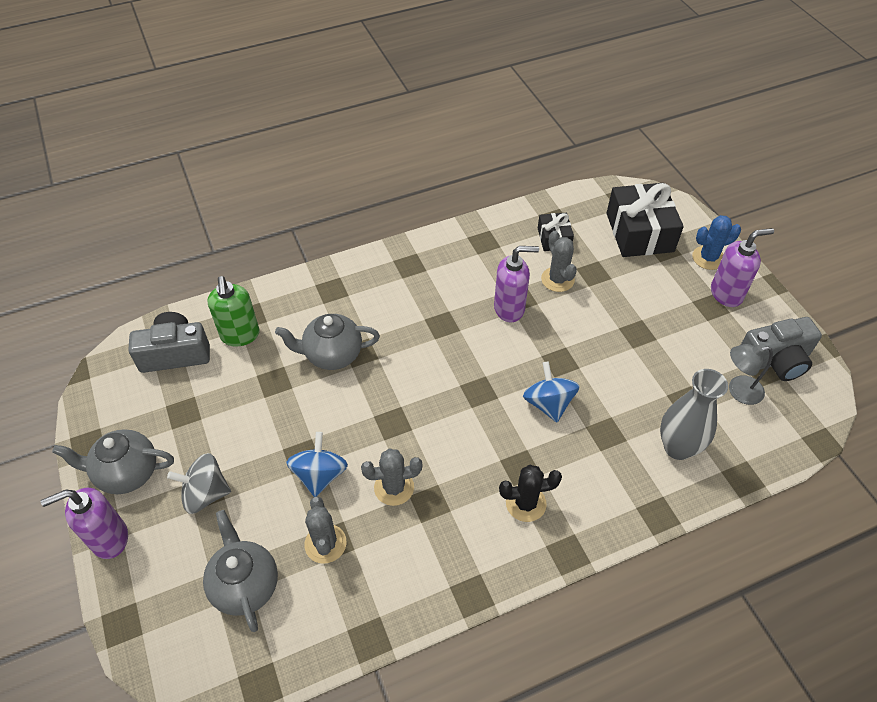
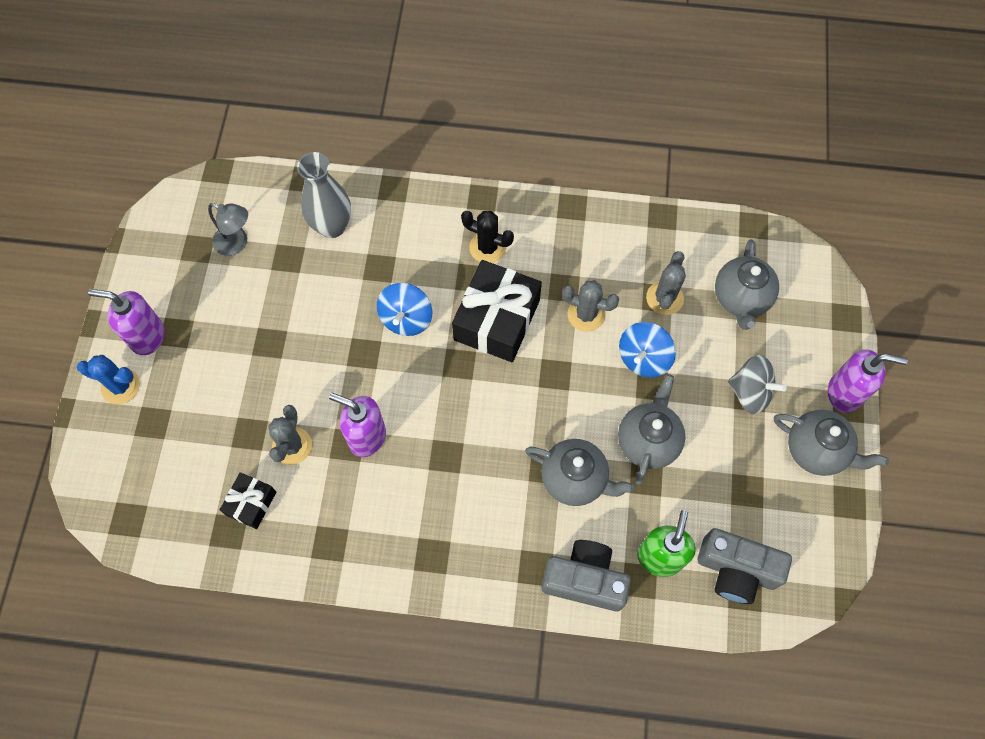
camera: 150 degrees left, 15 degrees up
(285, 409) = (648, 441): none -> grey teapot
(639, 232) = (155, 458): black gift -> black gift (497, 320)
(775, 360) = (177, 252): grey camera -> grey camera (584, 580)

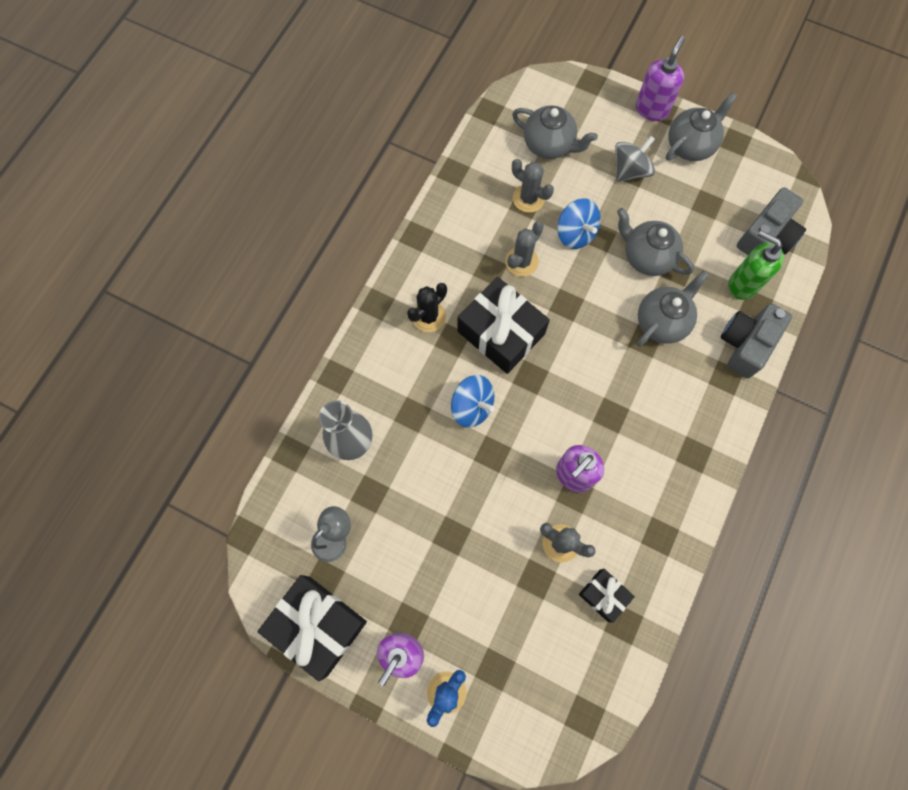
camera: 70 degrees left, 5 degrees up
(153, 258) = (317, 625): none -> black gift

